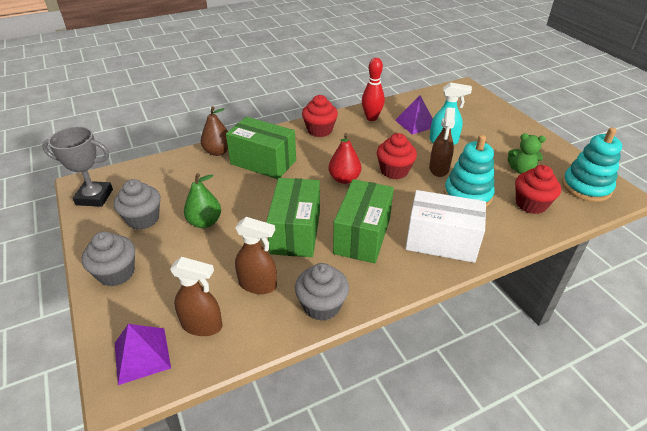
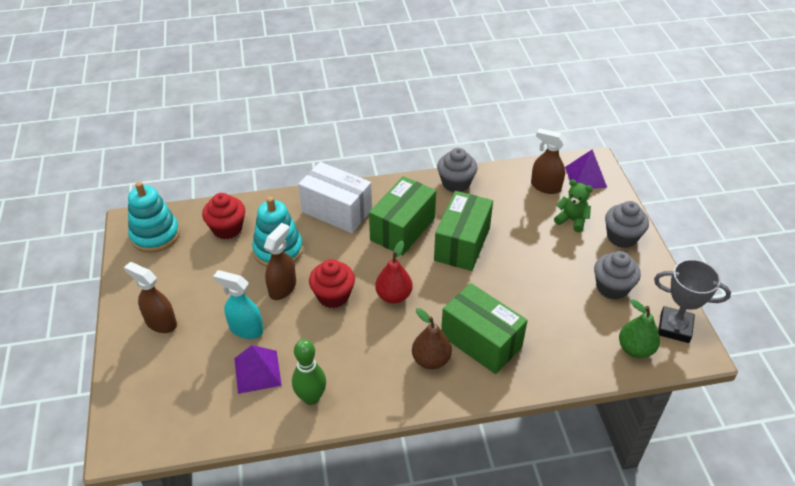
camera: 165 degrees left, 5 degrees up
(205, 222) = (548, 271): green pear -> green pear (635, 349)
(218, 152) = (537, 373): brown pear -> brown pear (431, 360)
(258, 285) = (502, 206): brown spray bottle -> brown spray bottle (161, 323)
(319, 130) = (394, 386): red cupcake -> none
(371, 118) = (311, 398): red bowling pin -> green bowling pin
(521, 170) = (197, 268): green teddy bear -> green teddy bear (572, 220)

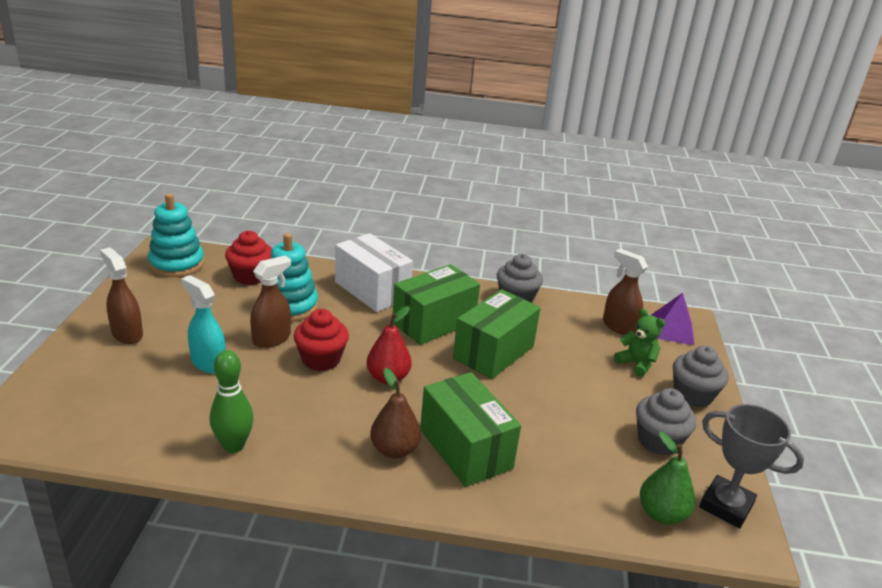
camera: 15 degrees right, 15 degrees down
(257, 371) = (193, 404): purple pyramid -> none

